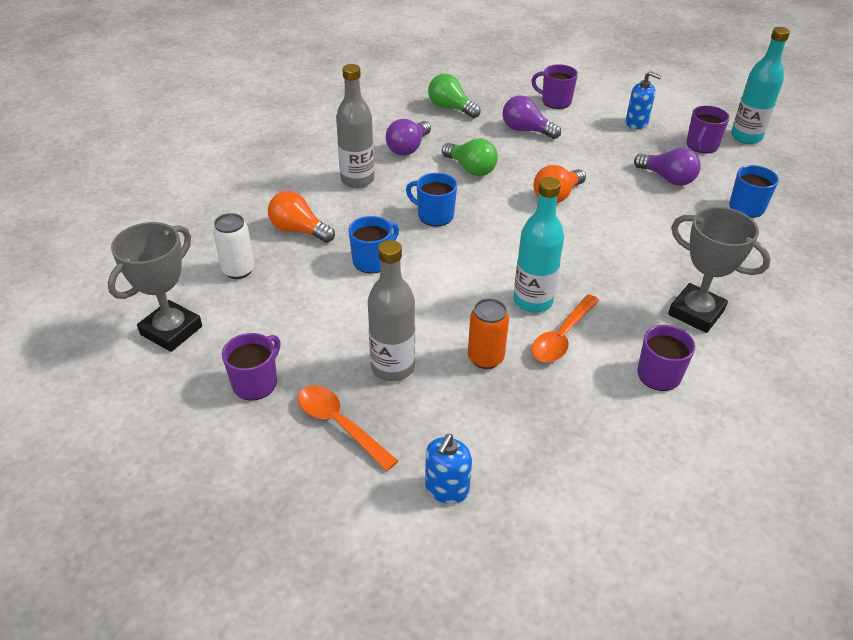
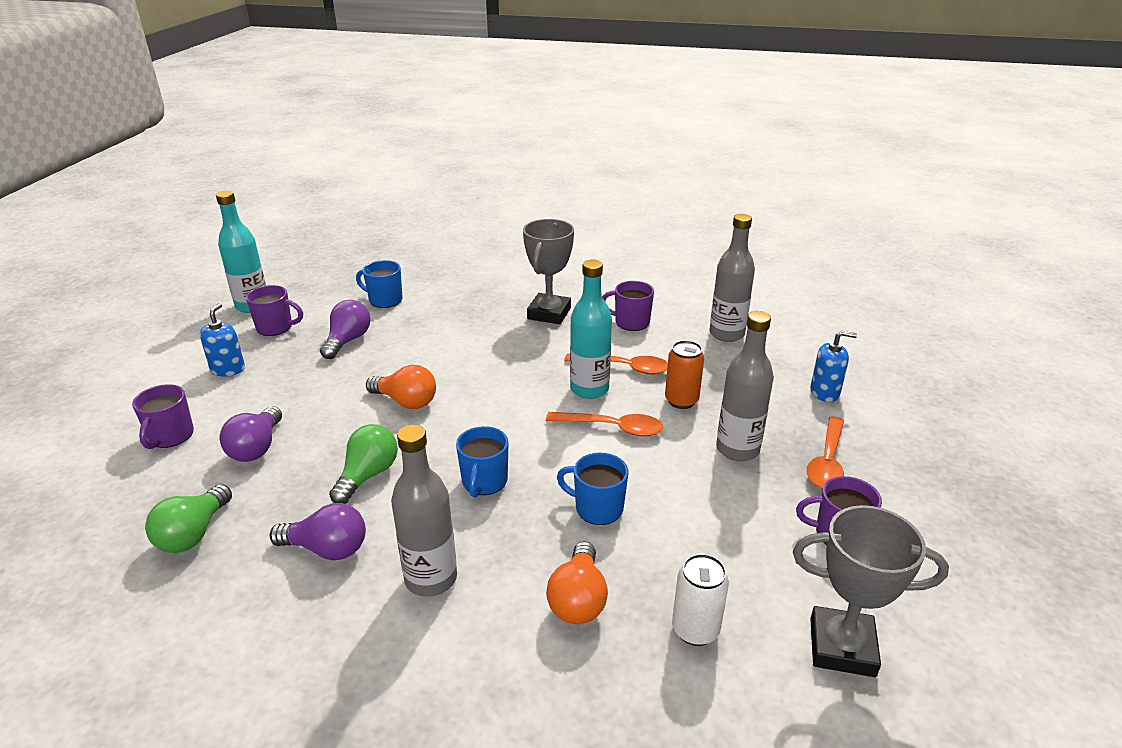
camera: 110 degrees left, 10 degrees down
(465, 298) = (612, 428): none -> orange spoon
(608, 455) = (726, 334): none -> grey bottle

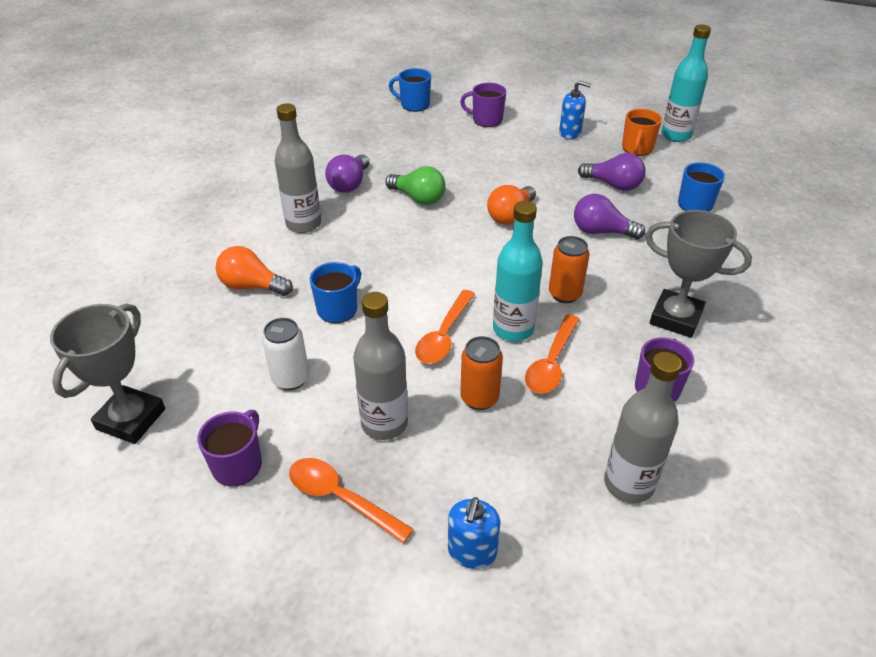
camera: 100 degrees right, 10 degrees up
(193, 534) = (384, 138): green light bulb -> none
(257, 448) = (464, 152): purple light bulb -> purple light bulb (601, 231)
(275, 327) = (637, 148): purple mug -> orange mug
(484, 482) = (392, 252): blue mug -> blue mug (414, 105)
(532, 364) = (565, 294): none -> orange can
(695, 630) = (194, 339): white can -> white can (291, 379)

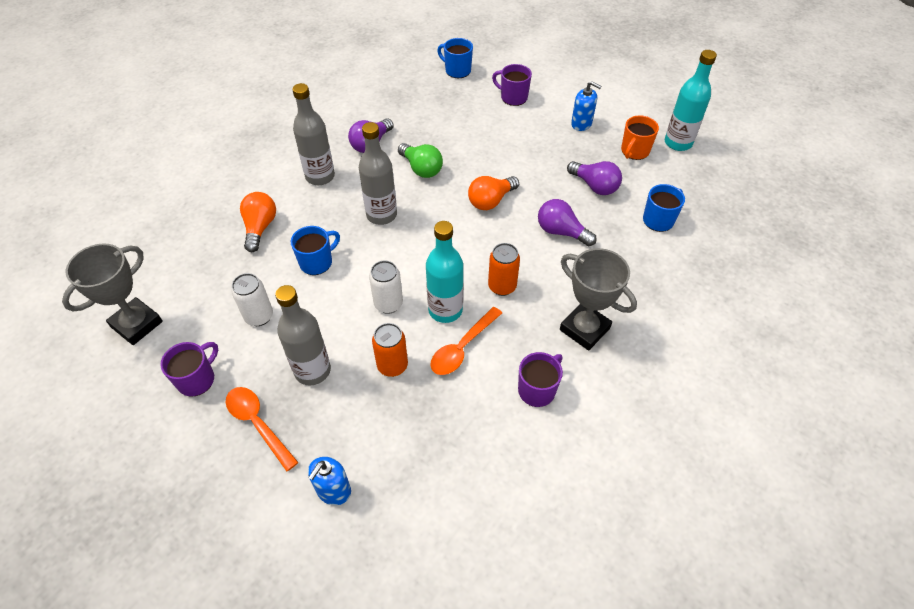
camera: 15 degrees right, 10 degrees up
(252, 286) = (260, 228): orange light bulb -> orange light bulb turned 60 degrees clockwise
(444, 335) = (388, 304): orange spoon -> white can
(628, 484) = (474, 466): grey bottle -> grey bottle (381, 215)

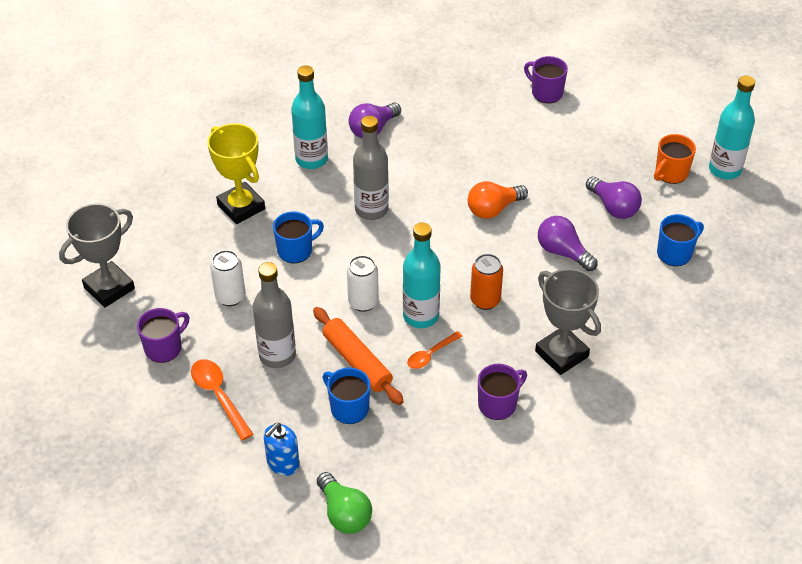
camera: 10 degrees right, 5 degrees down
(260, 228) = (241, 207): orange light bulb -> yellow trophy
(320, 176) = (311, 159): grey bottle -> turquoise bottle
(392, 366) = (357, 362): orange can -> orange rolling pin
(421, 169) = (424, 164): green light bulb -> green light bulb (344, 513)
(457, 70) = (487, 52): blue mug -> blue mug (348, 408)
(462, 348) = (431, 354): orange spoon -> orange spoon, size x0.65
(581, 124) = (618, 134): blue soap dispenser -> none

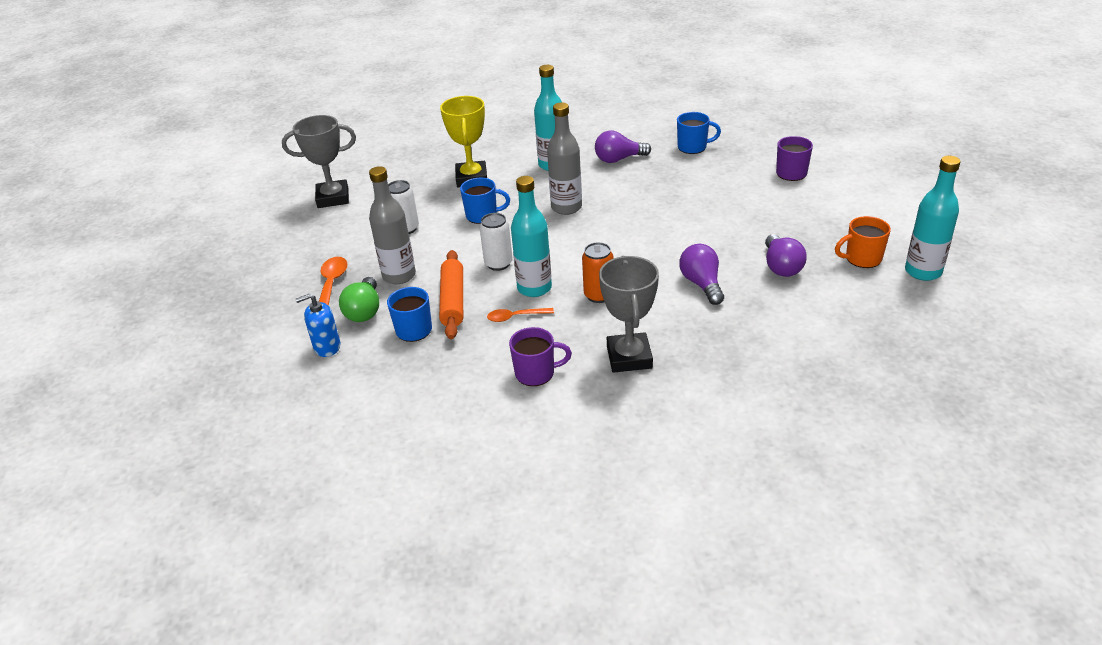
camera: 35 degrees right, 10 degrees down
(164, 348) = (328, 244): purple mug -> none
(344, 513) = (333, 400): green light bulb -> green light bulb (364, 311)
(493, 209) = (668, 236): orange light bulb -> none
(675, 253) = (812, 319): blue mug -> blue mug (693, 147)

